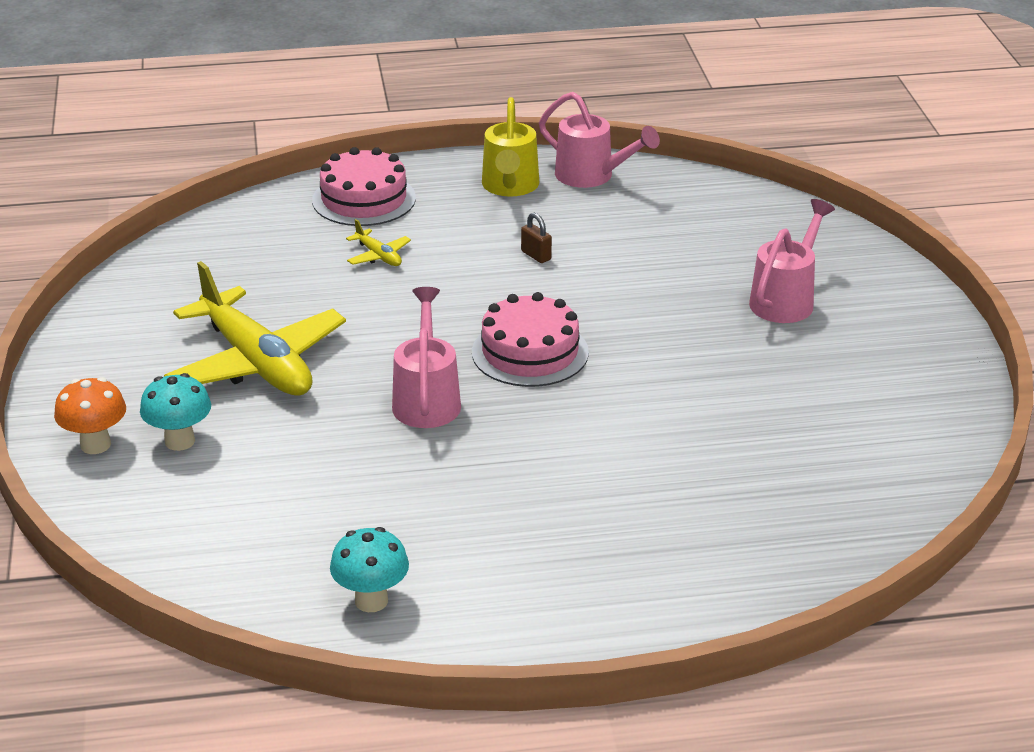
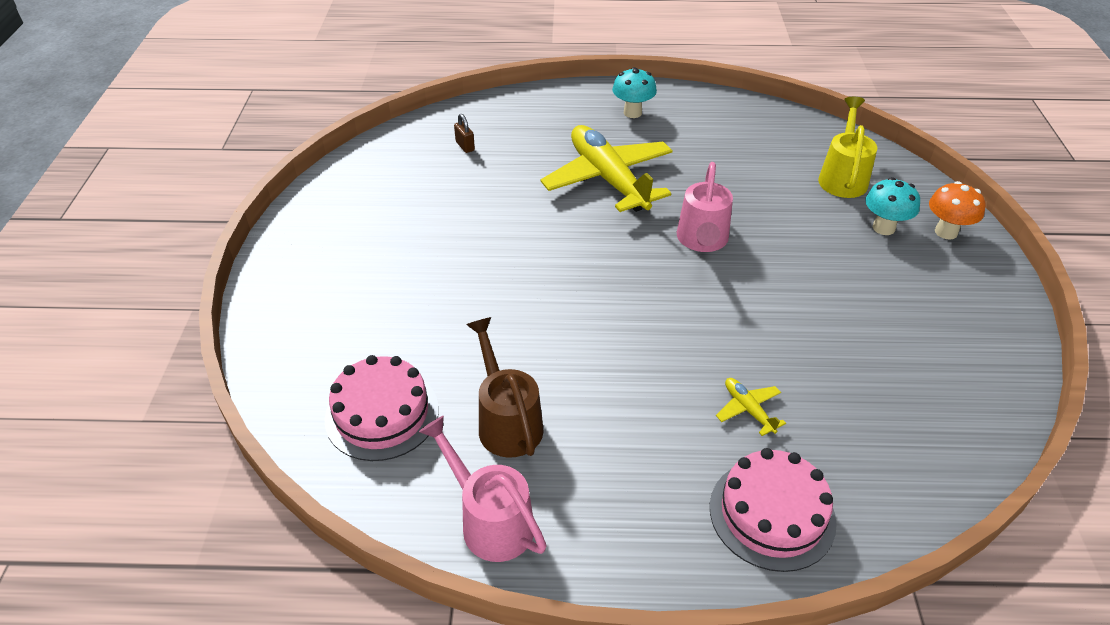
camera: 170 degrees left, 10 degrees up
(257, 363) = (843, 290): yellow plane -> yellow plane (608, 179)
(371, 601) = (736, 120): turquoise mushroom -> turquoise mushroom (632, 113)
(510, 187) = (594, 513): yellow watering can -> yellow watering can (842, 177)
(530, 352) = (615, 274): pink cake -> pink cake (382, 414)
(536, 255) = (587, 388): brown padlock -> brown padlock (465, 146)
(603, 228) = (507, 421): none -> brown watering can
(786, 300) = (379, 302): pink watering can -> none

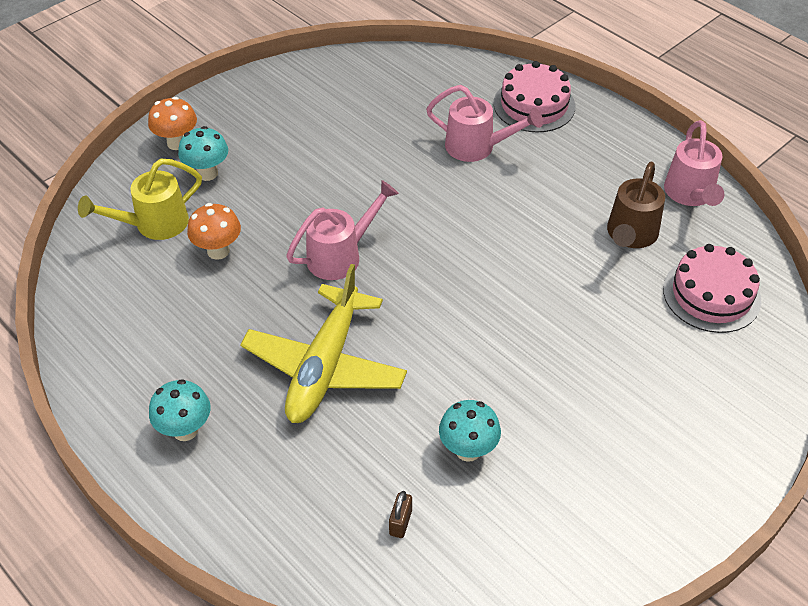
camera: 135 degrees left, 5 degrees up
(466, 194) = (468, 450): none -> turquoise mushroom
(748, 409) = (477, 147): yellow plane -> pink watering can
(778, 190) = (218, 251): none -> orange mushroom

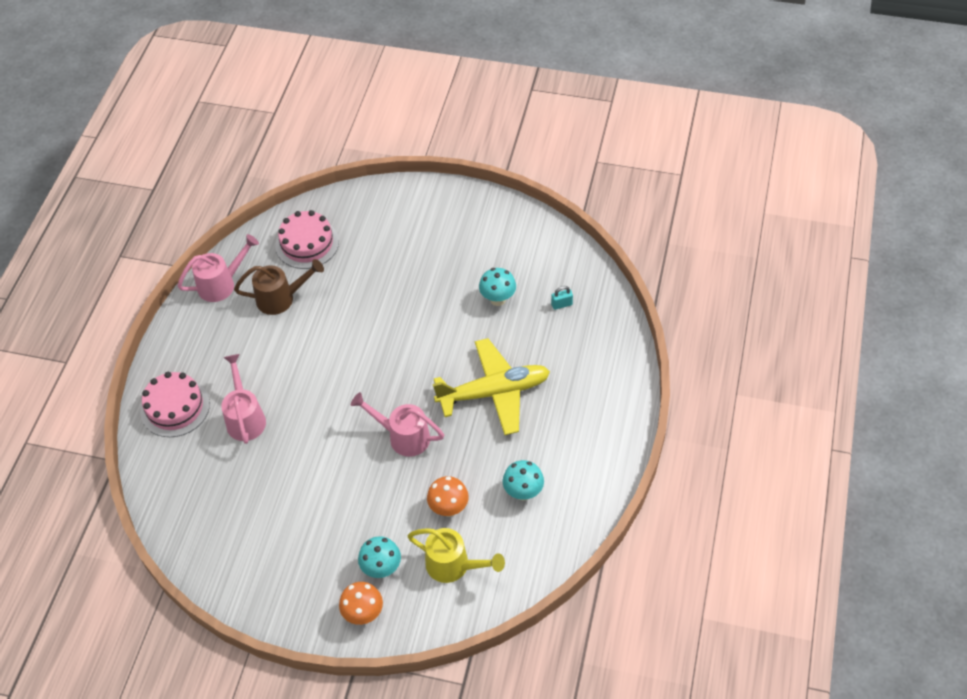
camera: 120 degrees left, 5 degrees up
(185, 430) = (587, 431): turquoise mushroom -> turquoise mushroom (523, 492)
(400, 522) = (561, 304): brown padlock -> turquoise padlock

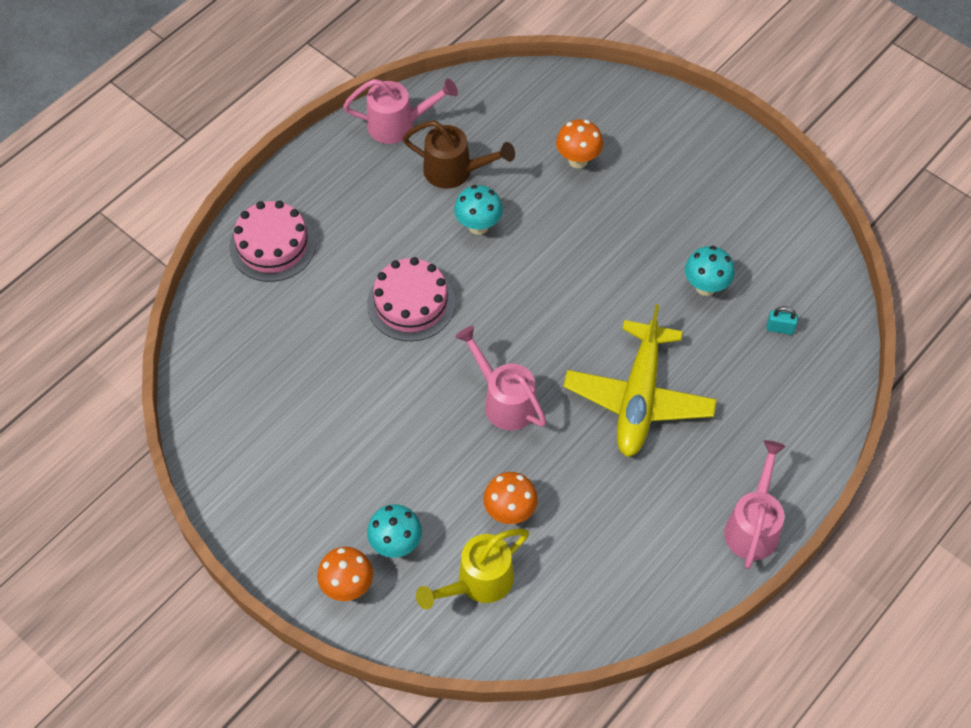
camera: 25 degrees right, 5 degrees up
(245, 418) = (341, 294): pink watering can -> pink watering can (753, 526)
(307, 243) = (519, 119): pink cake -> pink cake (411, 303)
(364, 254) = (578, 160): none -> orange mushroom
(453, 565) = (478, 582): yellow watering can -> yellow watering can turned 90 degrees clockwise
(494, 392) = (639, 398): yellow plane -> yellow plane turned 90 degrees clockwise
(523, 492) = (606, 536): turquoise mushroom -> turquoise mushroom (478, 226)

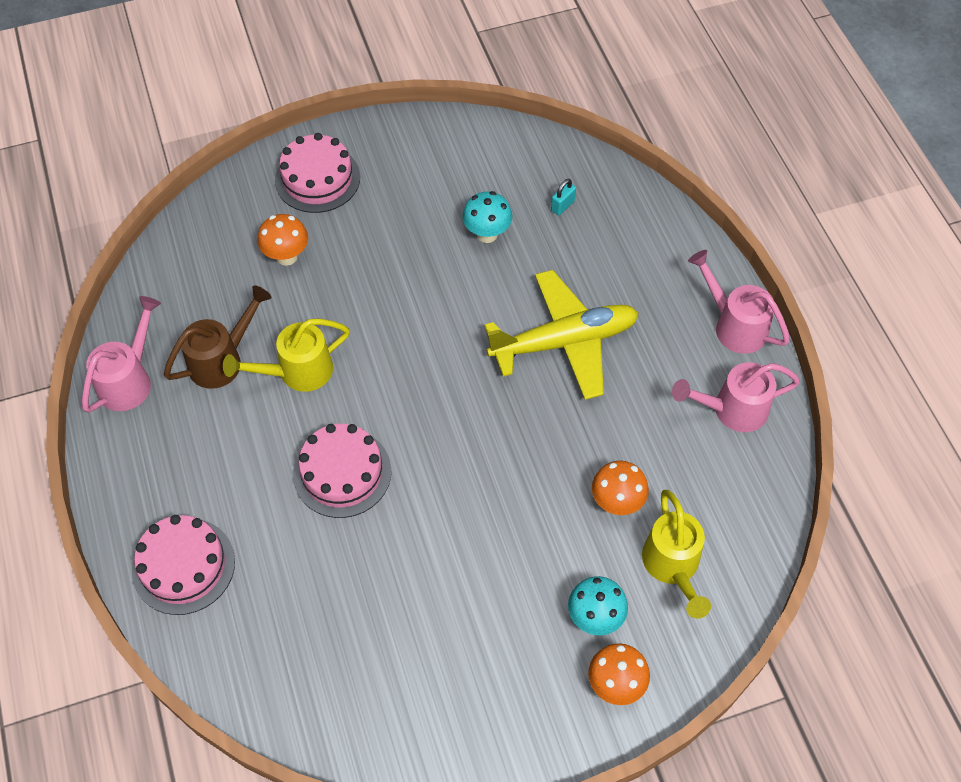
camera: 60 degrees left, 0 degrees up
(478, 226) = (297, 372): turquoise mushroom -> yellow watering can
(504, 401) = (500, 448): pink watering can -> pink watering can (732, 410)
(639, 398) = (564, 342): yellow plane -> yellow plane turned 60 degrees counterclockwise
(668, 138) = (317, 178): none -> pink cake

